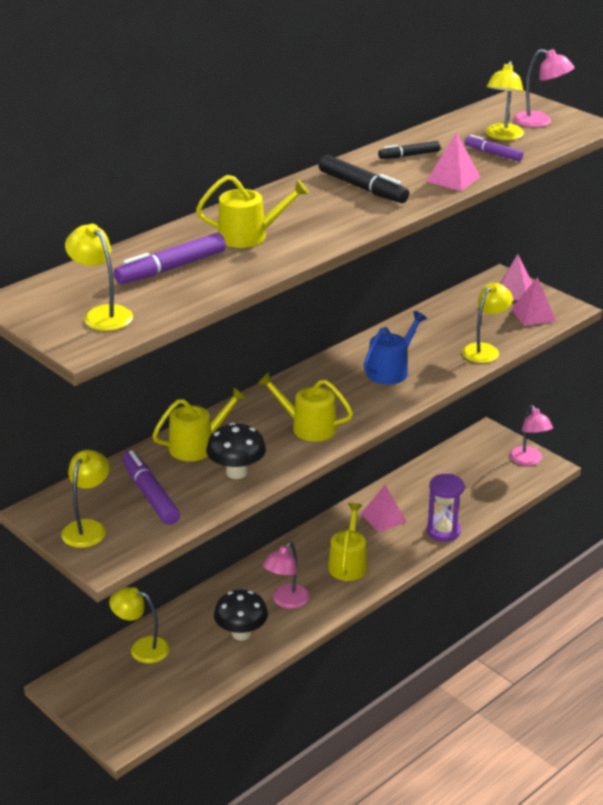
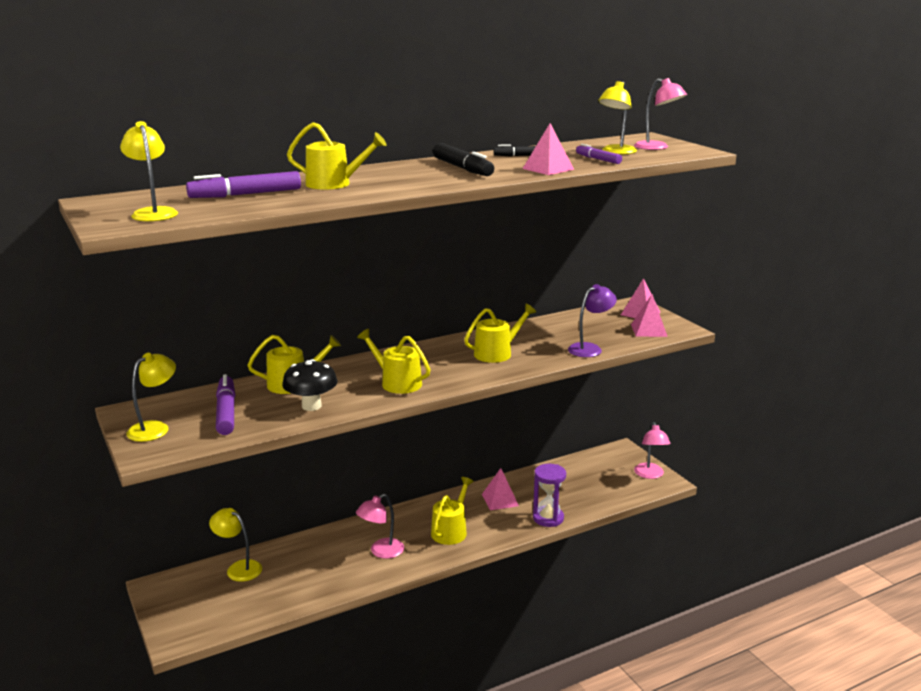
camera: 15 degrees right, 10 degrees down
(241, 633) = (328, 571): black mushroom -> none
(391, 370) = (497, 353): blue watering can -> yellow watering can
(485, 350) = (590, 348): yellow lamp -> purple lamp

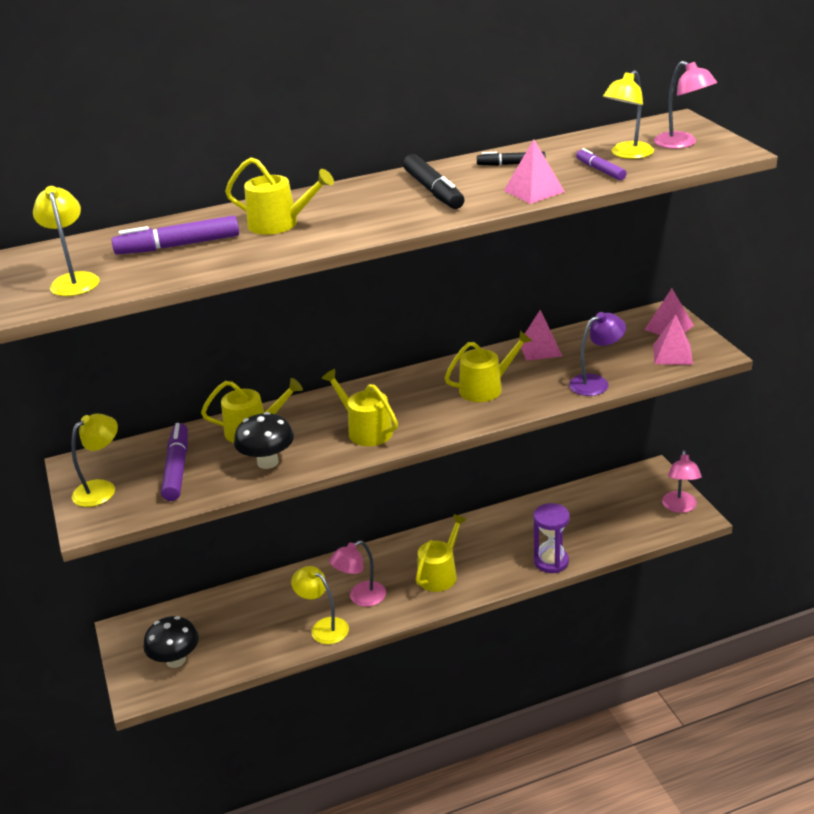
camera: 10 degrees right, 10 degrees up
(210, 609) = (176, 660): none -> black mushroom
(238, 568) = (209, 612): yellow lamp -> yellow lamp (323, 627)
(500, 500) = (500, 535): pink pyramid -> pink pyramid (540, 349)

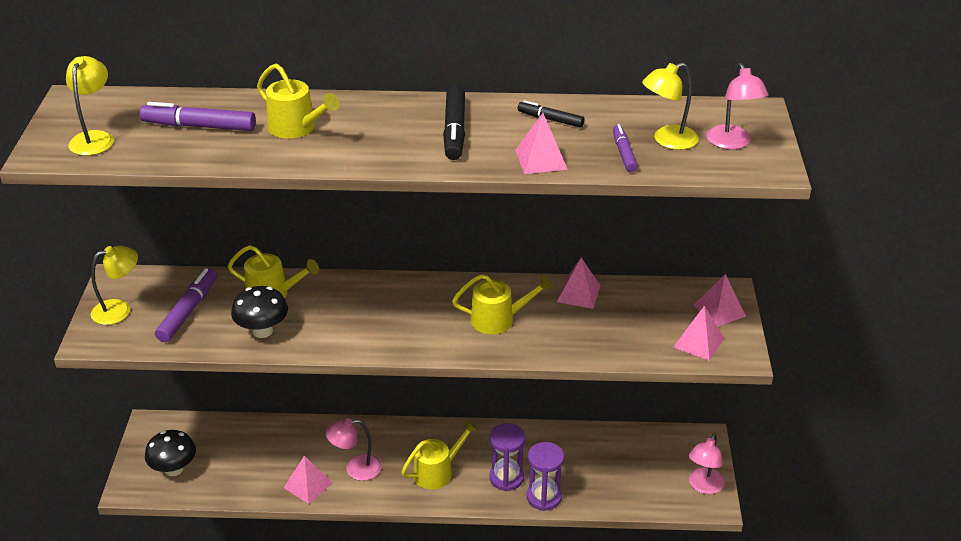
camera: 20 degrees right, 5 degrees up
(323, 627) = (308, 485): yellow lamp -> pink pyramid
(366, 430) = (364, 327): yellow watering can -> none
(506, 557) = (506, 478): none -> purple hourglass
(596, 382) = (602, 349): purple lamp -> none

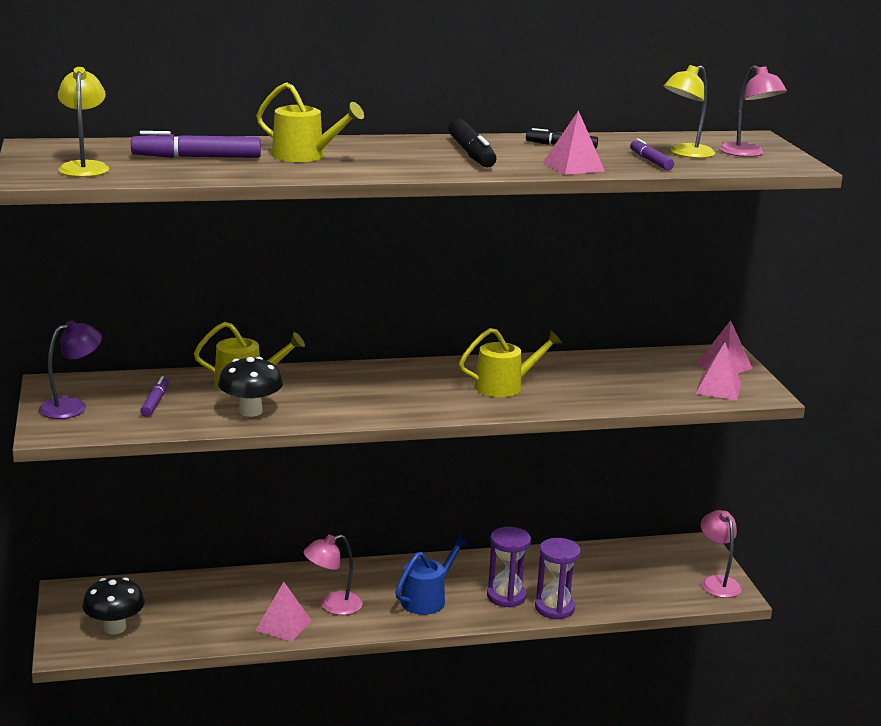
camera: 15 degrees left, 15 degrees down
(119, 310) = (72, 406): yellow lamp -> purple lamp
(188, 311) = (155, 402): purple marker -> purple marker, size x0.61
(437, 472) = (427, 599): yellow watering can -> blue watering can
(578, 293) = (576, 363): pink pyramid -> none
(703, 486) = (717, 582): pink lamp -> pink lamp turned 150 degrees clockwise

